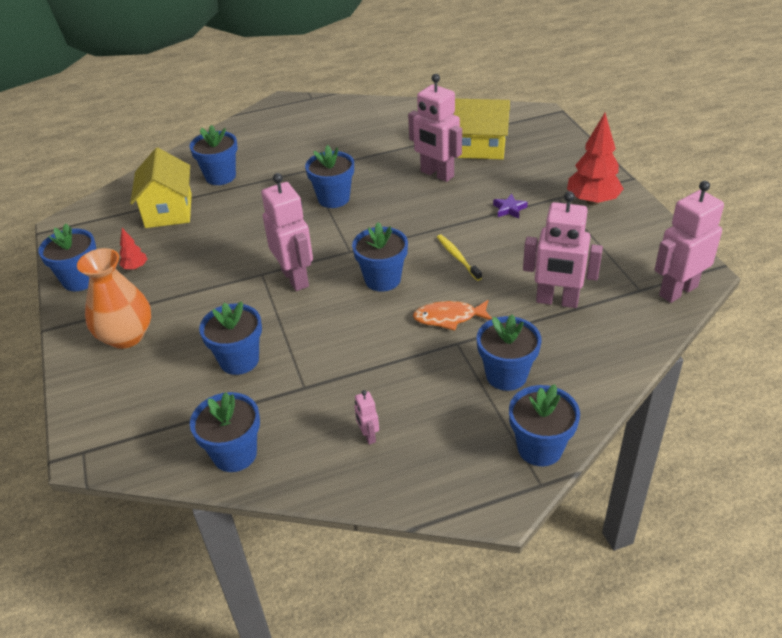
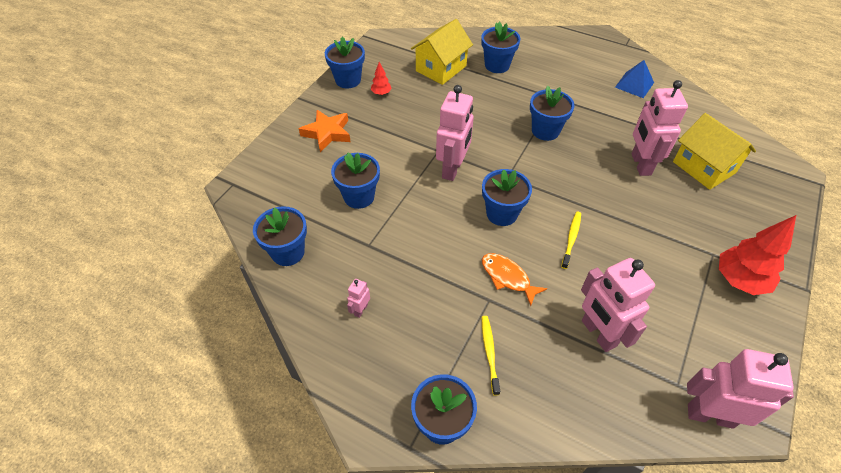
camera: 45 degrees right, 10 degrees up
(126, 336) = (327, 133): orange vase -> orange star
(357, 123) = (634, 85): none -> blue pyramid
(506, 375) = (489, 352): blue flower pot -> yellow toothbrush
(509, 209) = (660, 233): purple star -> none

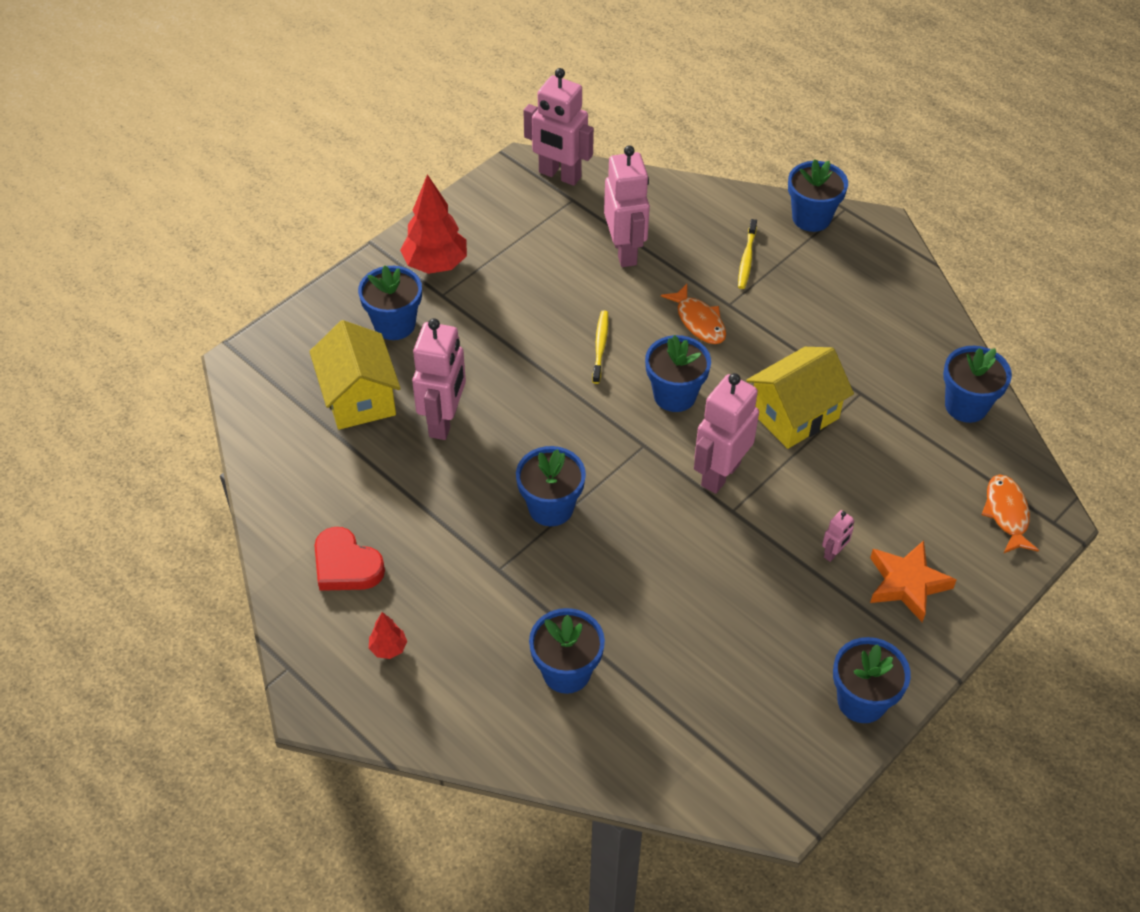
camera: 165 degrees left, 0 degrees up
(264, 183) = (1006, 513): none -> orange fish
(359, 197) = (866, 461): blue flower pot -> blue flower pot (394, 324)
(360, 310) = (879, 324): pink robot -> pink robot (833, 553)
(381, 93) = (803, 652): red tree -> red tree (388, 648)
(441, 68) = (676, 689): yellow house -> yellow house (794, 414)
(571, 239) = (600, 346): yellow toothbrush -> yellow toothbrush turned 150 degrees clockwise
(634, 85) = (346, 565): blue pyramid -> red heart

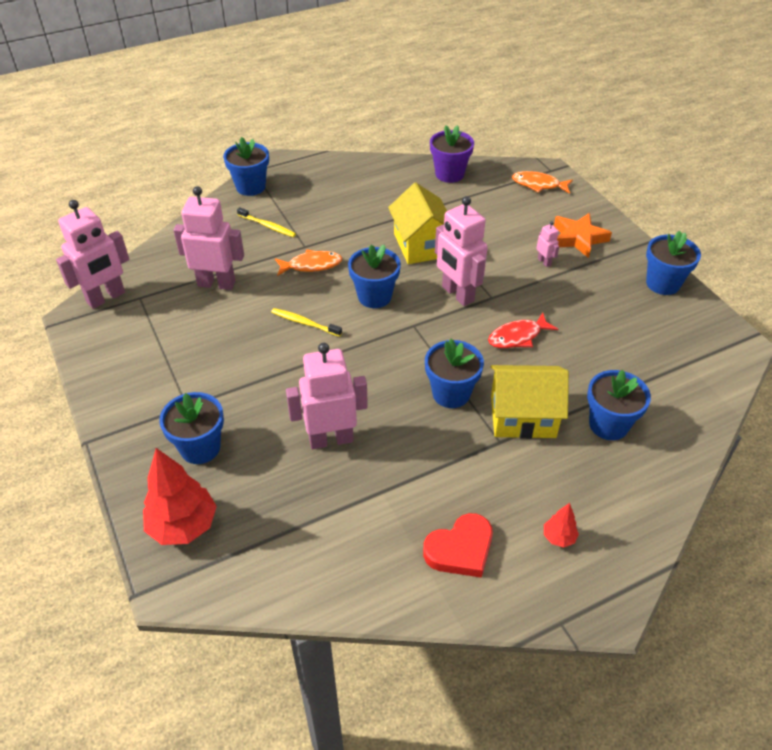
camera: 70 degrees left, 5 degrees down
(359, 397) = (271, 495): yellow house -> yellow house (523, 416)
(435, 264) = (148, 401): red tree -> red tree (183, 526)
(444, 421) = (331, 439): pink robot -> pink robot turned 45 degrees counterclockwise
(673, 552) = (517, 337): none -> red fish
(966, 405) = (449, 174): blue flower pot -> purple flower pot

